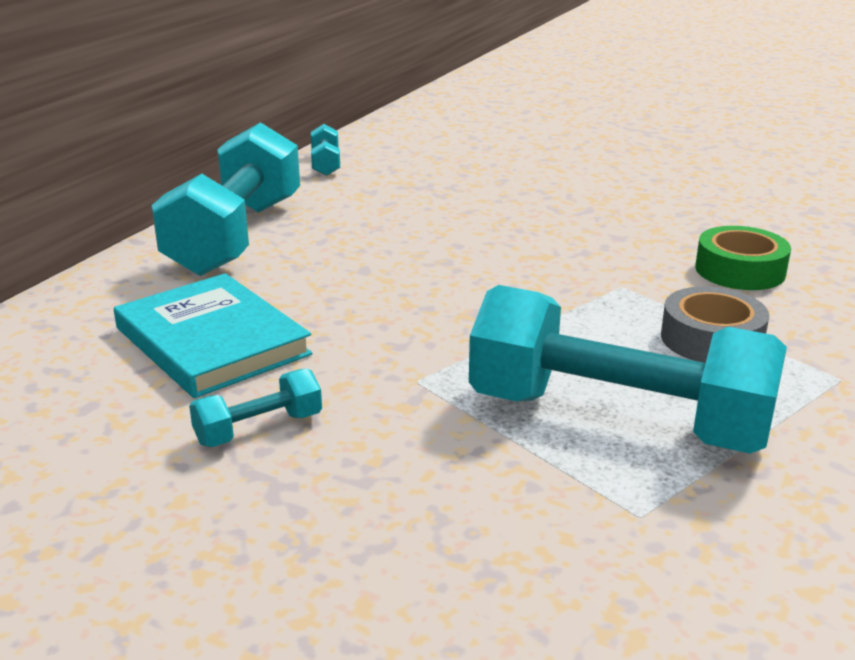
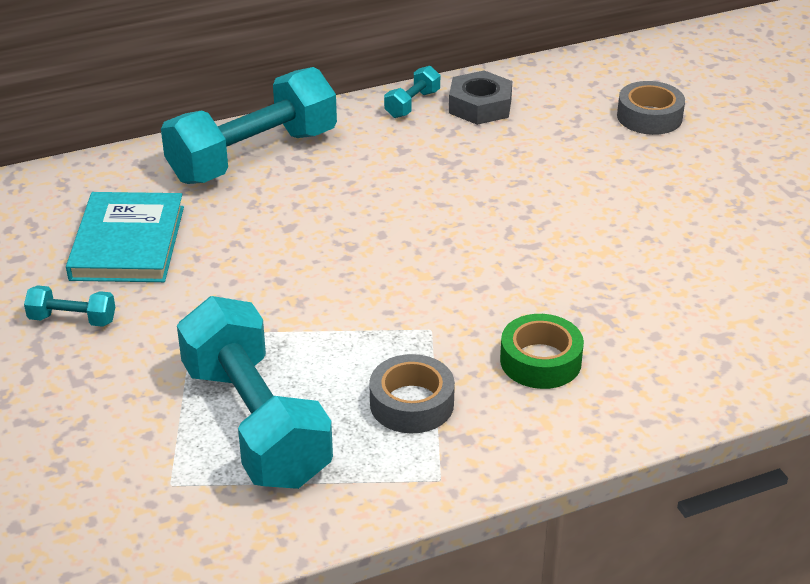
camera: 40 degrees right, 10 degrees up
(385, 150) = (480, 106): none -> grey nut
(521, 122) = (649, 117): none -> grey tape

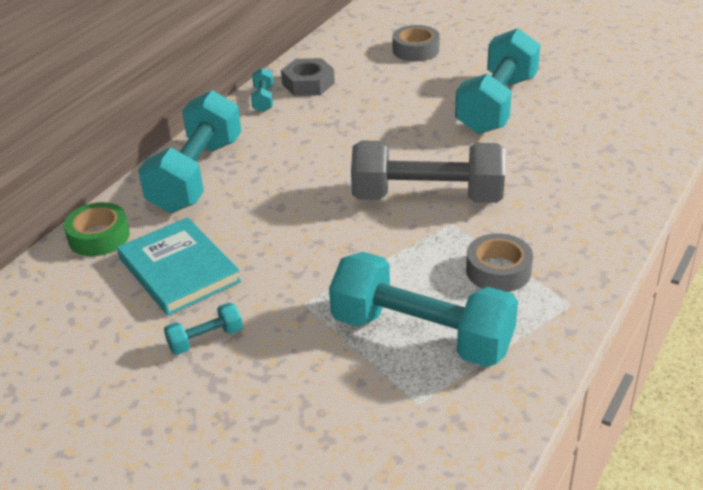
camera: 35 degrees left, 0 degrees up
(442, 289) = (427, 197): none -> grey dumbbell
(540, 361) = (536, 209): green tape -> green tape (99, 237)
(658, 223) = (497, 104): none -> turquoise dumbbell

